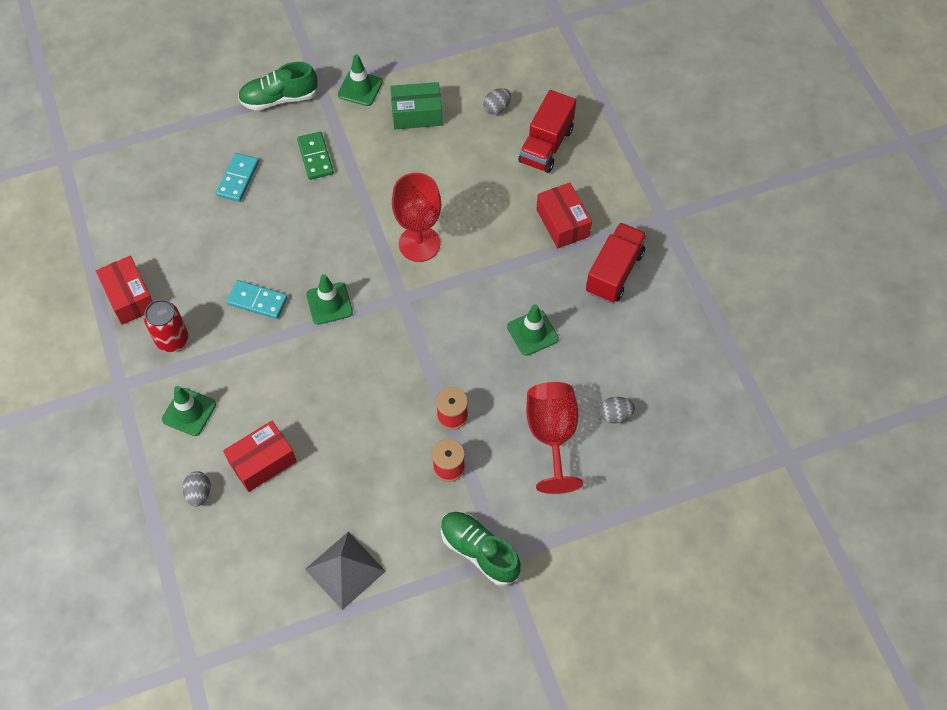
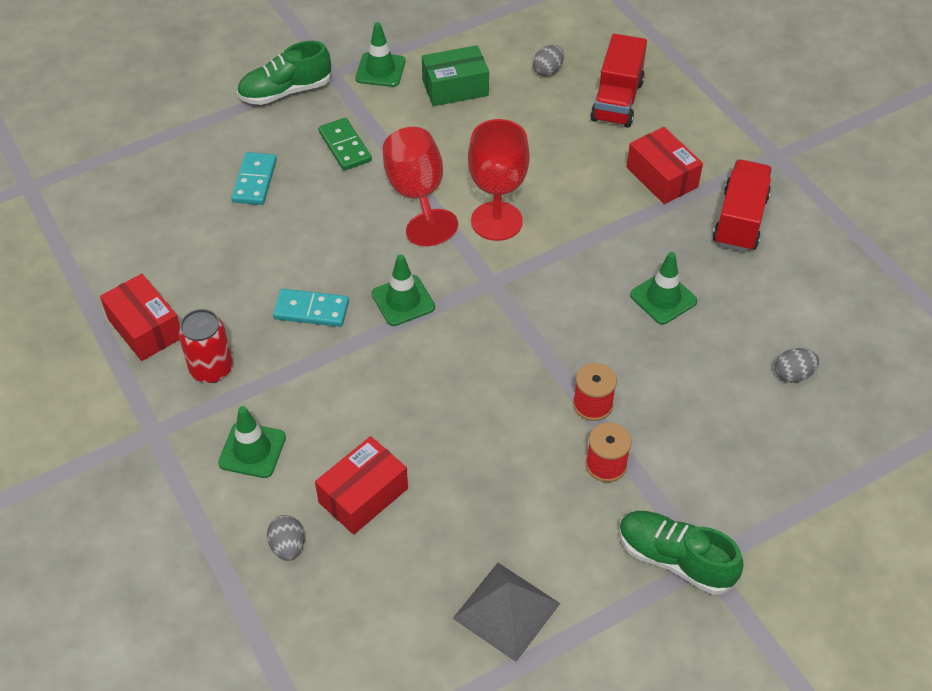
camera: 10 degrees left, 10 degrees down
(552, 435) = (723, 409): red goblet -> red goblet (417, 195)

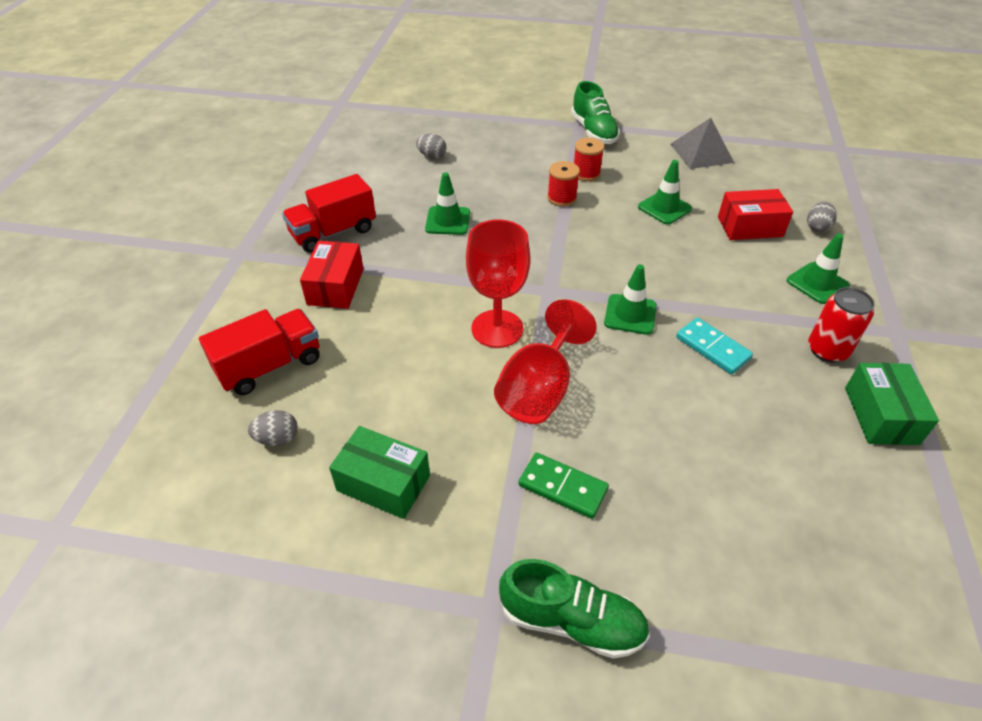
camera: 140 degrees left, 5 degrees down
(145, 328) = (881, 415): red box -> green box
(255, 181) = (691, 508): turquoise domino -> none
(345, 146) = (562, 487): green domino -> green domino turned 75 degrees counterclockwise
(380, 70) = (433, 570): green traffic cone -> green traffic cone (664, 208)

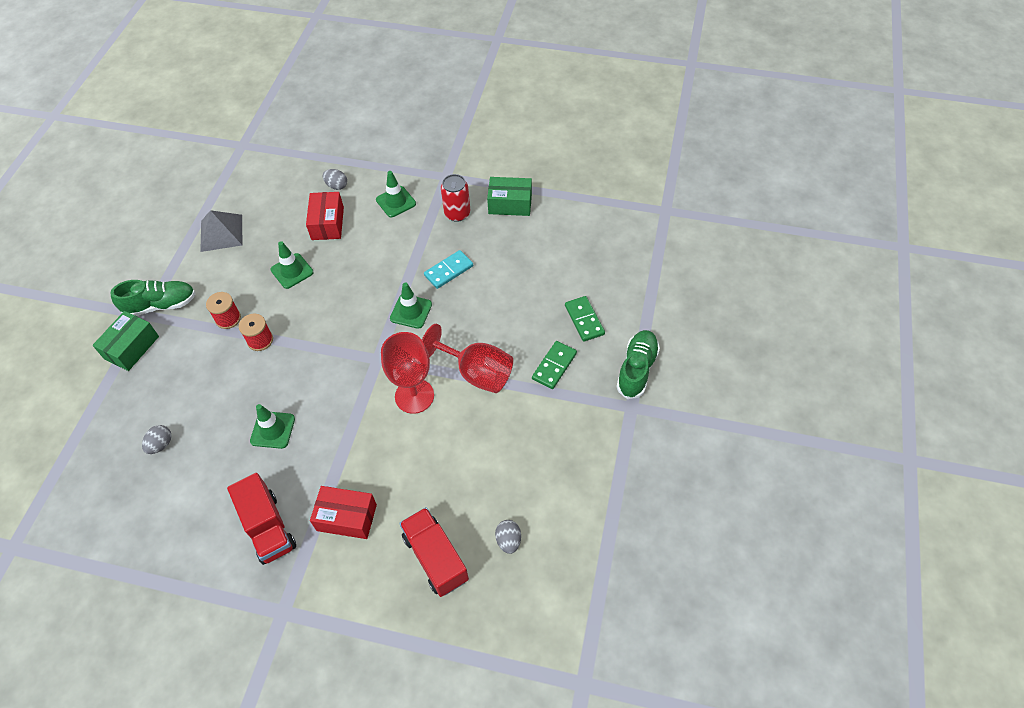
camera: 85 degrees left, 10 degrees up
(383, 483) = (548, 467): green box -> green box (131, 347)
(664, 532) = (584, 320): none -> green domino

